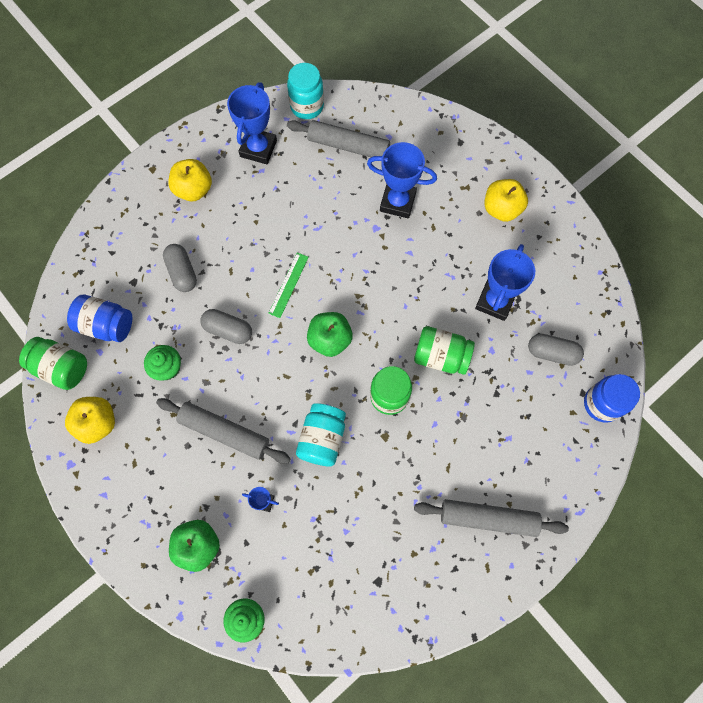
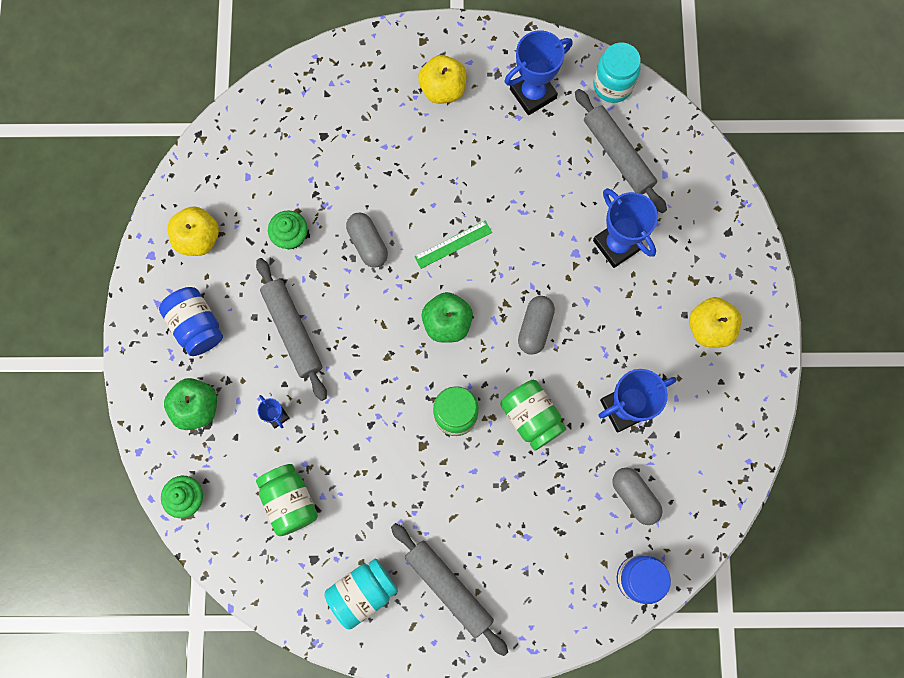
camera: 40 degrees right, 5 degrees up
(62, 368) = (206, 167): green jar -> green jar (290, 501)
(106, 325) = (271, 157): blue jar -> blue jar (196, 326)
(182, 272) = (371, 160): grey capsule -> grey capsule (535, 328)
(322, 439) = (368, 403): turquoise jar -> turquoise jar (362, 592)

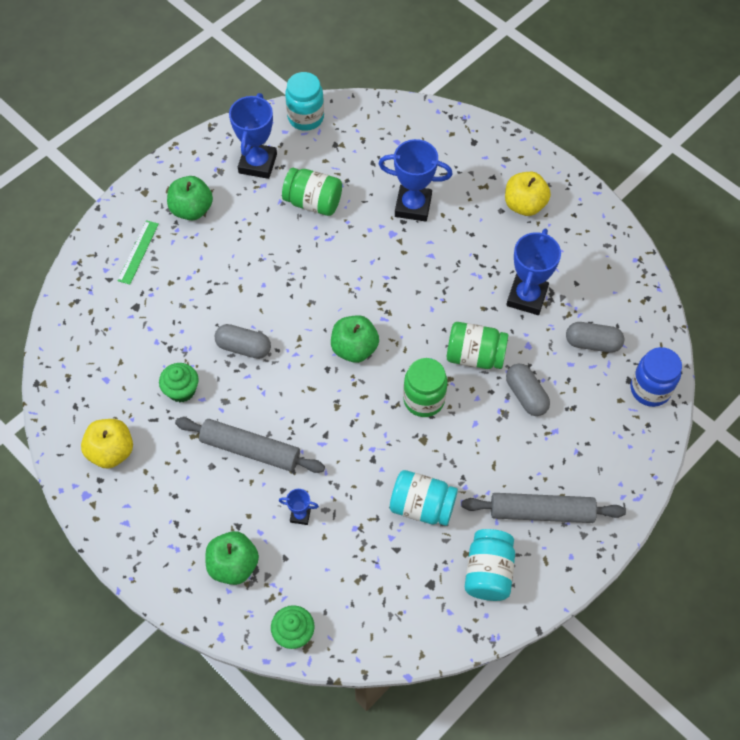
camera: 45 degrees left, 15 degrees down
(196, 326) = (173, 510): blue jar -> none
(290, 501) = (371, 562): green jar -> green jar (313, 202)
(368, 495) = (422, 506): none -> turquoise jar
(443, 89) = (192, 209): yellow apple -> green apple
(453, 244) = (304, 297): green ruler -> green ruler (138, 252)
(535, 328) = (416, 300): grey capsule -> grey capsule (526, 395)
(618, 155) = (354, 154): grey rolling pin -> none

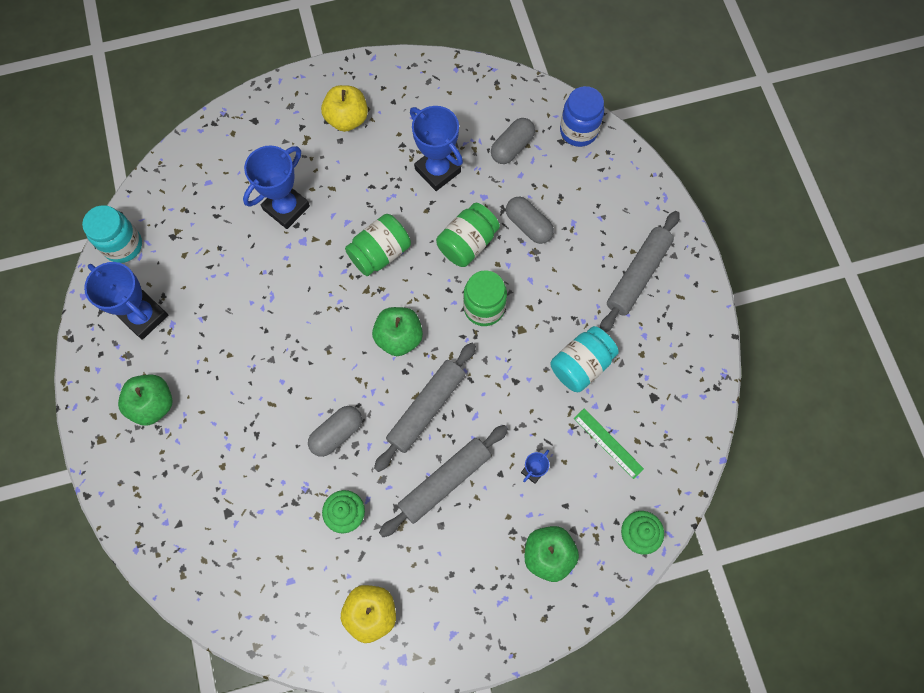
camera: 60 degrees left, 10 degrees up
(138, 252) = (167, 480): green ruler -> green ruler (608, 443)
(305, 402) = (426, 408): none -> grey rolling pin
(313, 202) = (223, 290): green jar -> green jar (380, 253)
(488, 572) = (667, 346): turquoise jar -> none
(526, 395) = (528, 225): grey capsule -> grey capsule turned 45 degrees clockwise

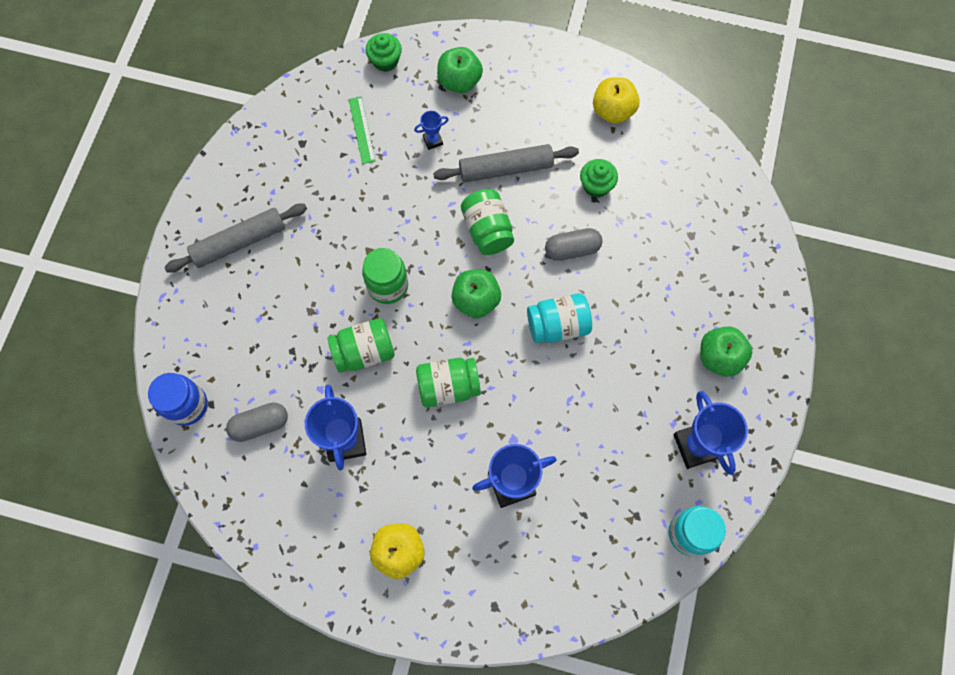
camera: 150 degrees left, 0 degrees up
(426, 408) = (487, 230): grey rolling pin -> green jar
(528, 225) = (299, 338): grey capsule -> none
(581, 365) = (340, 197): turquoise jar -> turquoise jar (558, 325)

